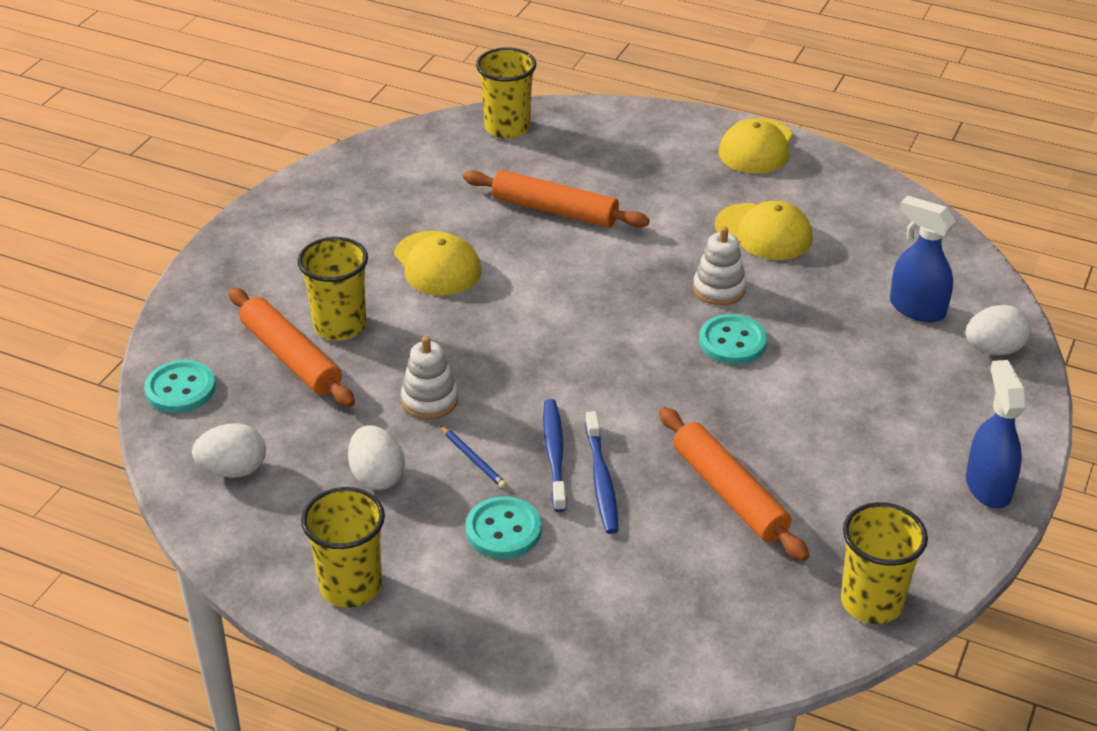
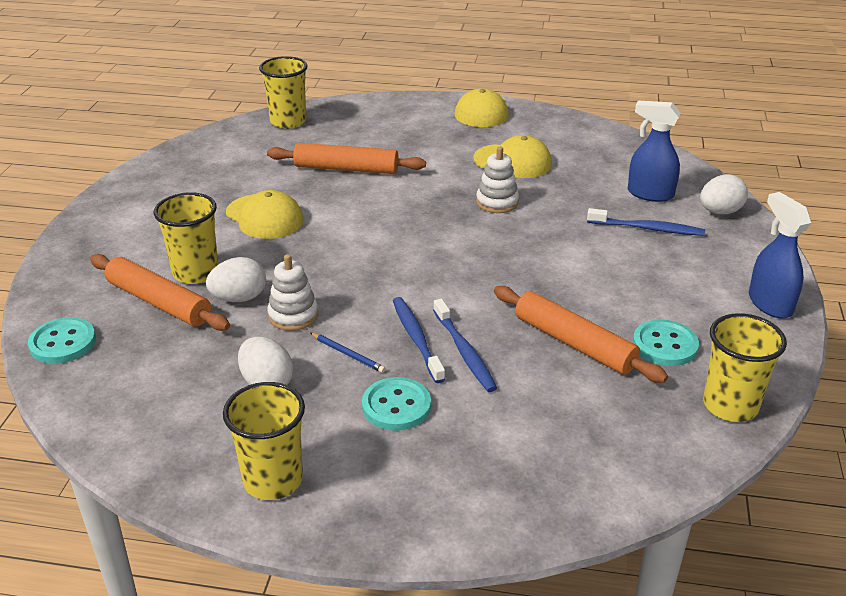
camera: 15 degrees left, 5 degrees down
(233, 470) = (130, 400): white egg -> white egg (239, 298)
(732, 342) = (524, 236): turquoise button -> turquoise button (665, 345)
(889, 358) = (647, 228): none -> blue toothbrush

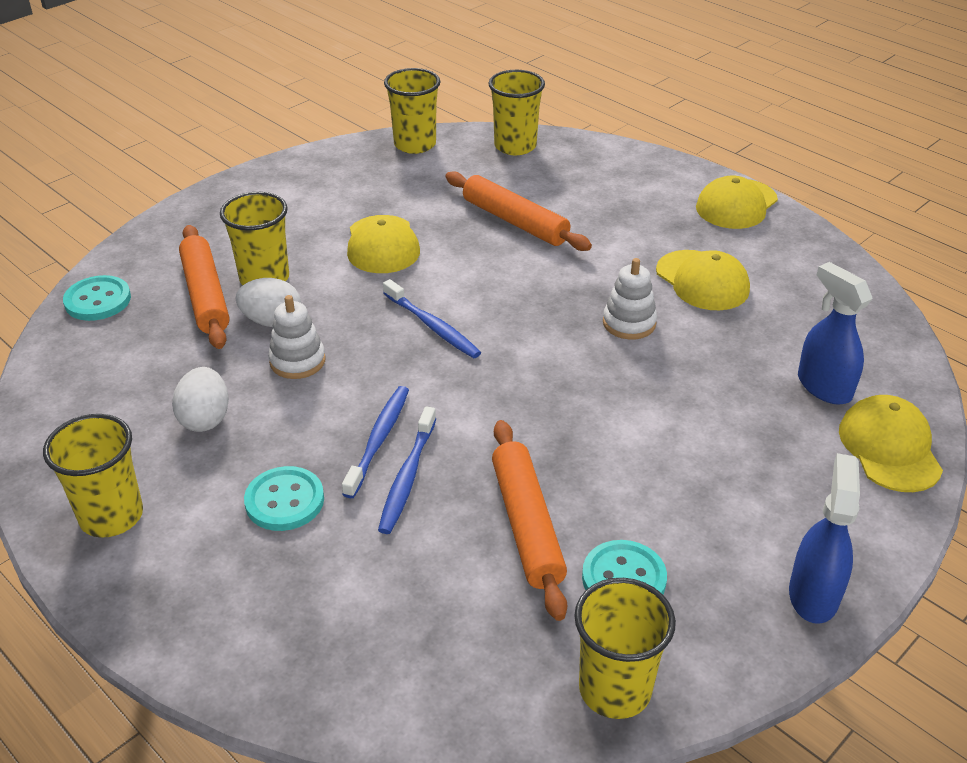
camera: 35 degrees right, 5 degrees up
(208, 143) = (415, 144): none -> yellow cup
(348, 354) = (301, 425): blue pencil -> none
(647, 228) = (769, 429): blue toothbrush -> blue toothbrush (432, 326)
(720, 212) = (889, 448): white egg -> yellow cap

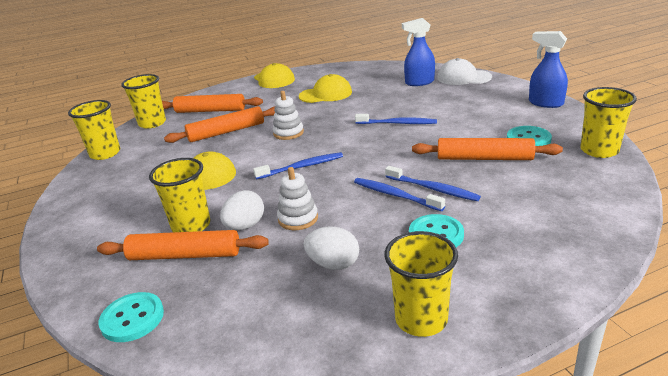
camera: 65 degrees left, 10 degrees down
(579, 182) = (210, 111): none -> orange rolling pin
(620, 394) = (397, 123): none -> blue toothbrush
(629, 323) = (344, 114): white stacking toy -> white stacking toy (288, 133)
(889, 448) = (463, 77): yellow cap -> white cap

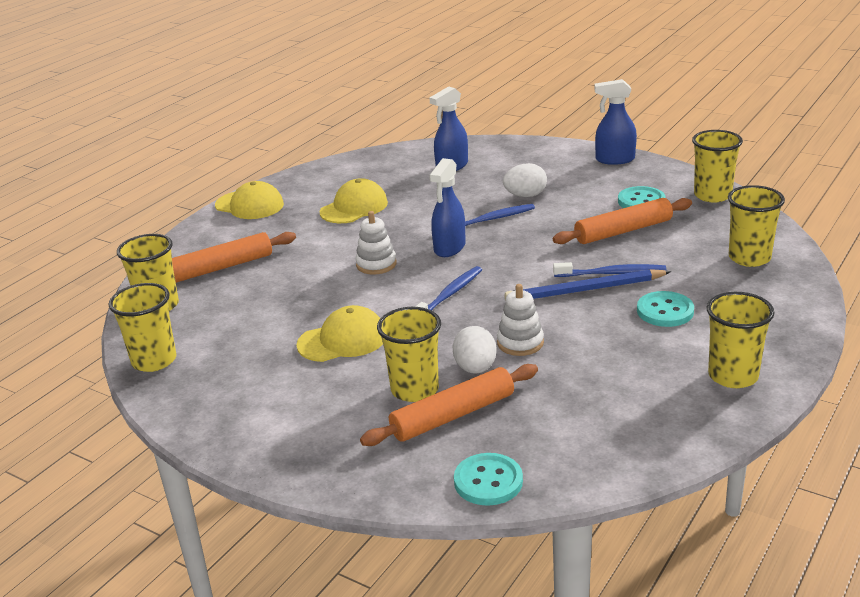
camera: 35 degrees left, 0 degrees up
(226, 132) = (291, 285): orange rolling pin -> none
(333, 264) = (610, 366): white egg -> white egg (525, 195)
(345, 135) = (449, 248): none -> blue spray bottle
(395, 195) = (585, 290): blue toothbrush -> blue pencil
(463, 77) = (495, 149): white cap -> none
(570, 214) = (749, 258): none -> yellow cup

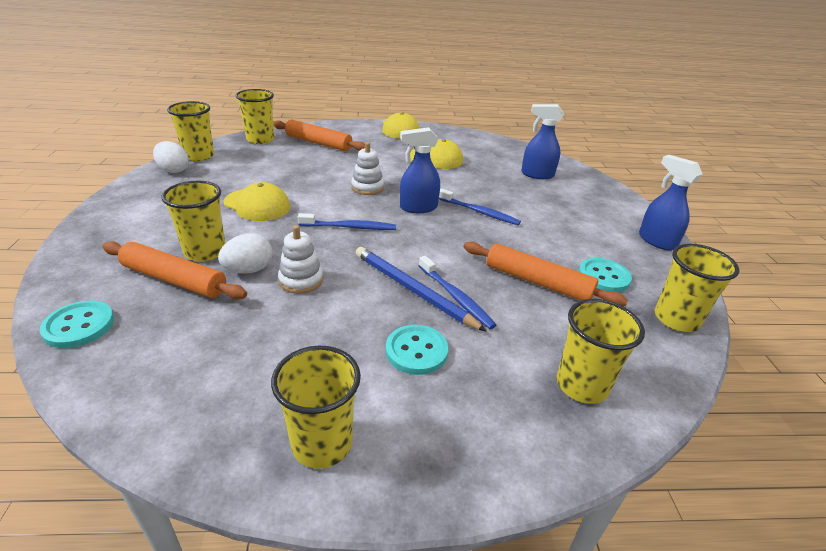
camera: 50 degrees right, 5 degrees up
(525, 195) = (535, 216): white egg -> white egg (173, 170)

